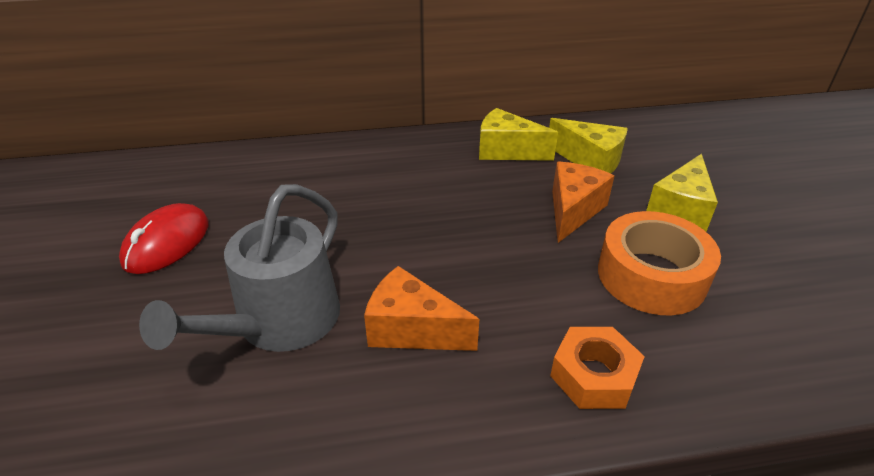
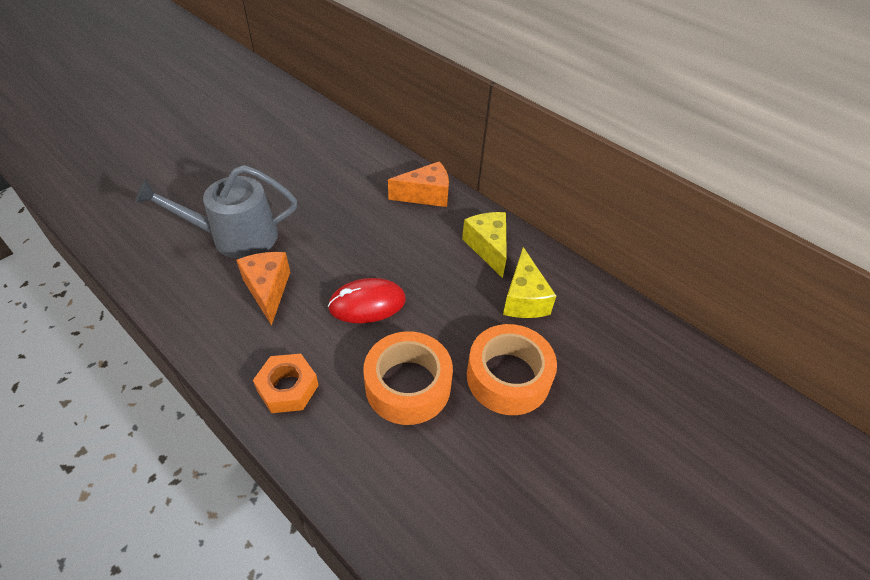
camera: 50 degrees right, 10 degrees up
(167, 243) = (262, 162): red mouse -> red mouse (367, 303)
(573, 211) = (447, 314): orange cheese -> orange cheese (426, 195)
(680, 210) = (508, 377): yellow cheese -> orange tape

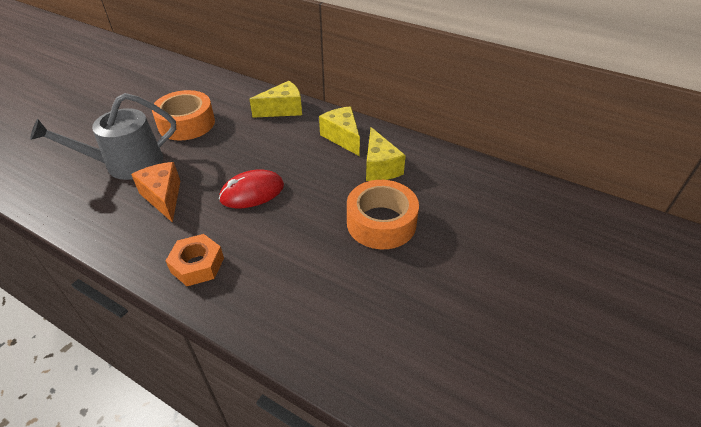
camera: 10 degrees left, 5 degrees down
(408, 385) = (300, 244): orange tape -> orange tape (186, 123)
(426, 195) = (283, 110): orange cheese -> yellow cheese

